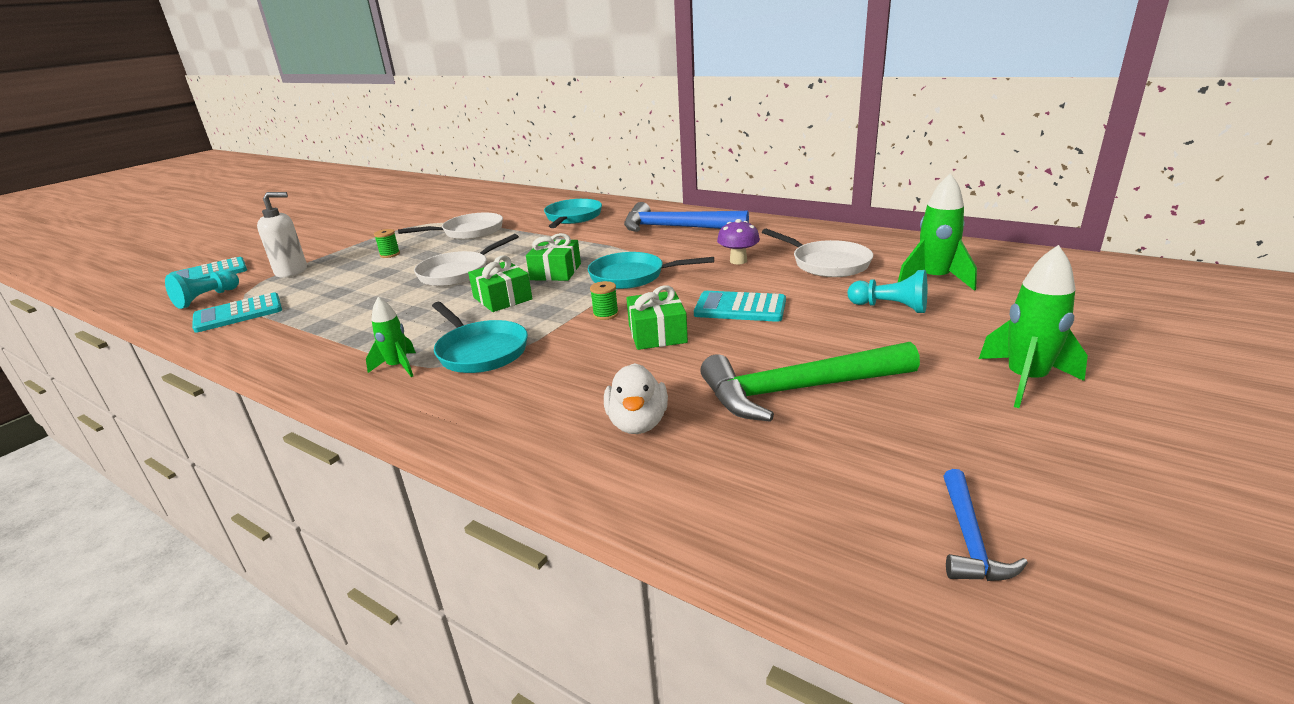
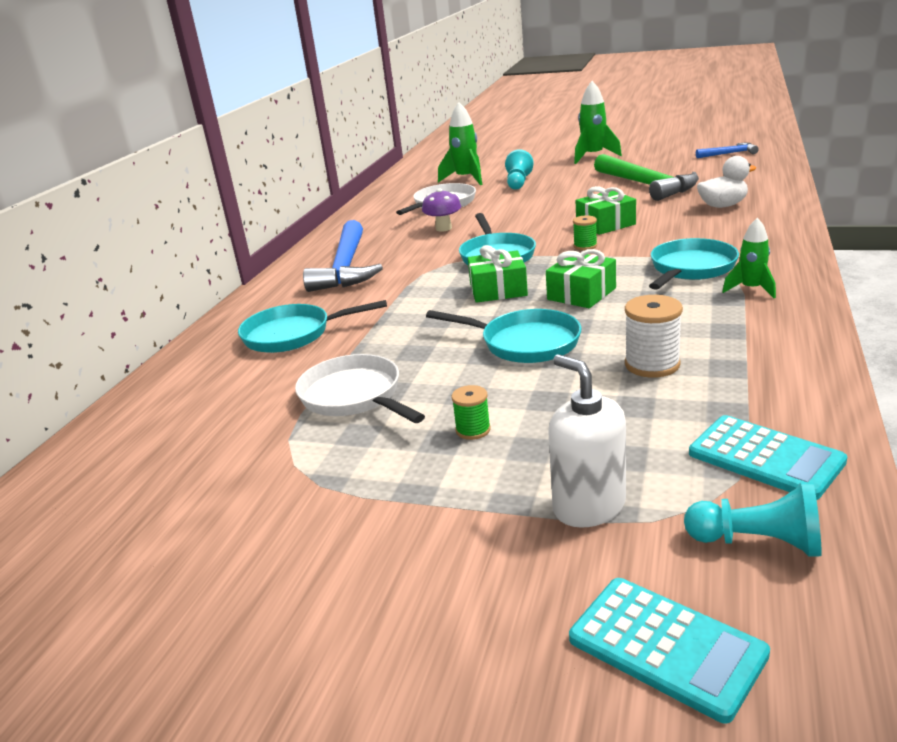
camera: 105 degrees left, 0 degrees up
(366, 304) = (652, 364): none -> white spool
(458, 273) = (524, 343): white pan -> turquoise pan
(740, 308) = (543, 212): turquoise calculator -> none

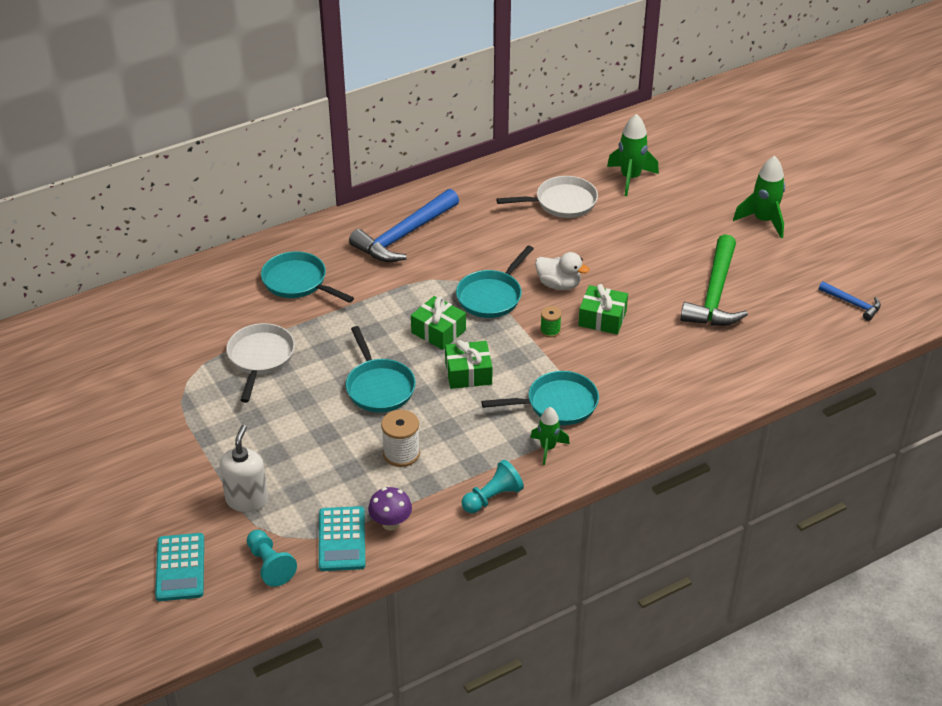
camera: 40 degrees right, 15 degrees up
(443, 228) = (515, 236): purple mushroom -> purple mushroom (391, 523)
(473, 430) = (271, 423): green spool -> none
(518, 182) = (651, 214): turquoise pawn -> turquoise pawn (492, 497)
(722, 206) = (703, 362): white duck -> white duck (559, 284)

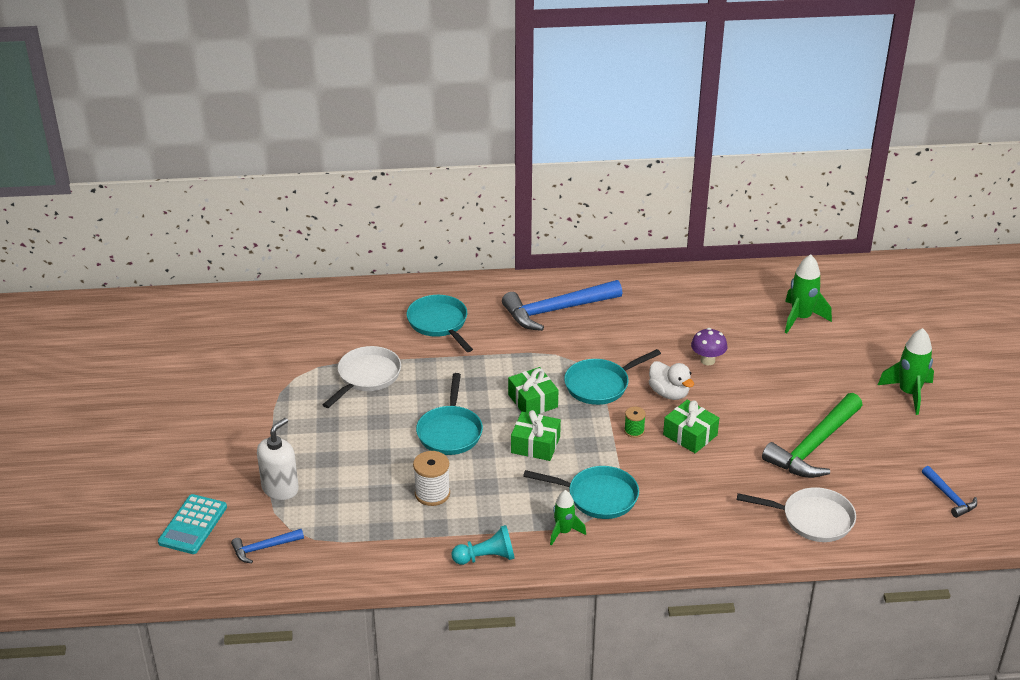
camera: 25 degrees right, 5 degrees down
(270, 565) = (264, 548): turquoise pawn -> blue hammer
(342, 539) = (335, 548): turquoise calculator -> none
(391, 523) = (385, 549): purple mushroom -> purple mushroom (707, 360)
(562, 203) = (720, 322): white pan -> white pan (812, 519)

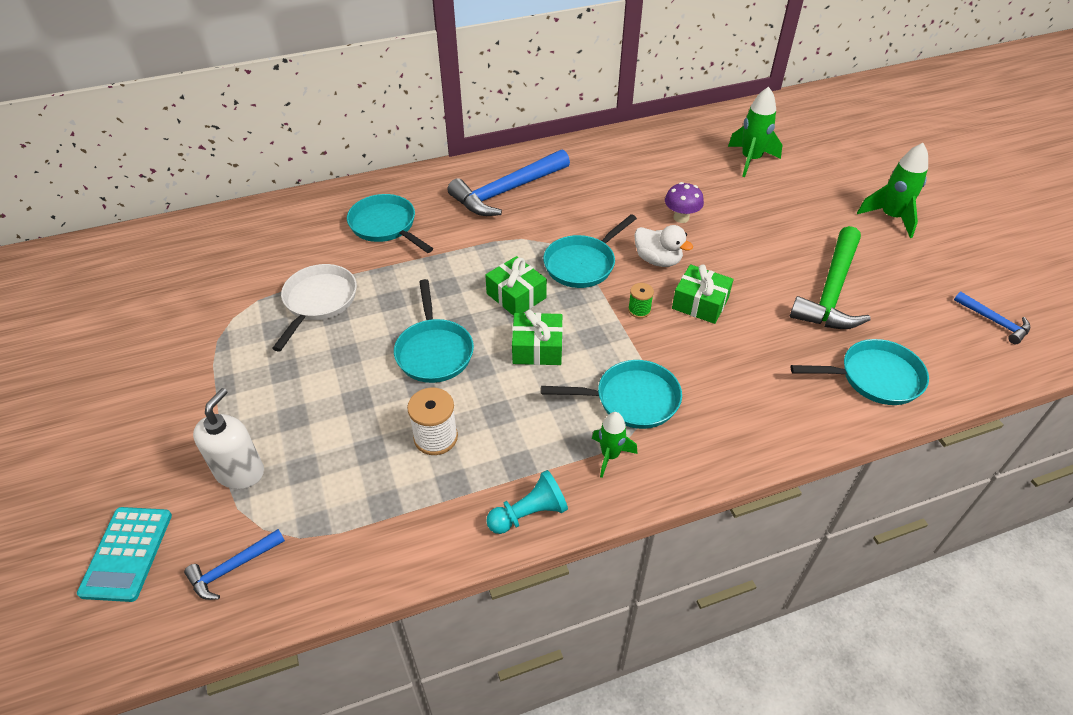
camera: 15 degrees left, 10 degrees up
(812, 519) = (875, 377): white pan -> turquoise pan

